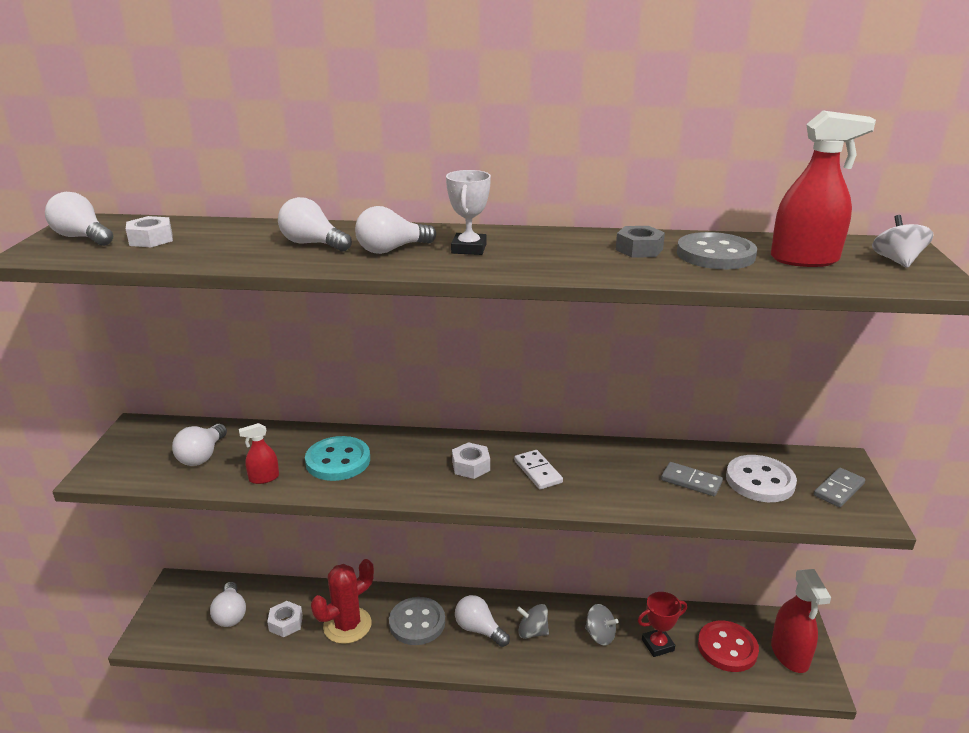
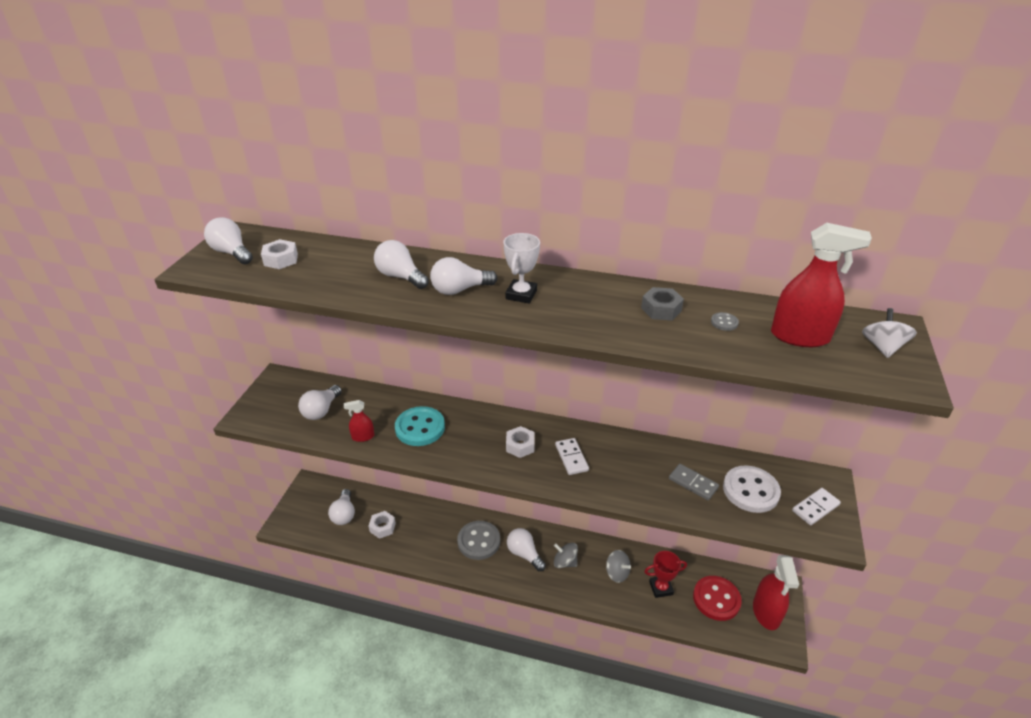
camera: 10 degrees right, 10 degrees up
(347, 625) = (427, 536): red cactus -> none
(715, 254) = (724, 322): grey button -> grey button, size x0.41
(838, 489) = (815, 508): grey domino -> white domino

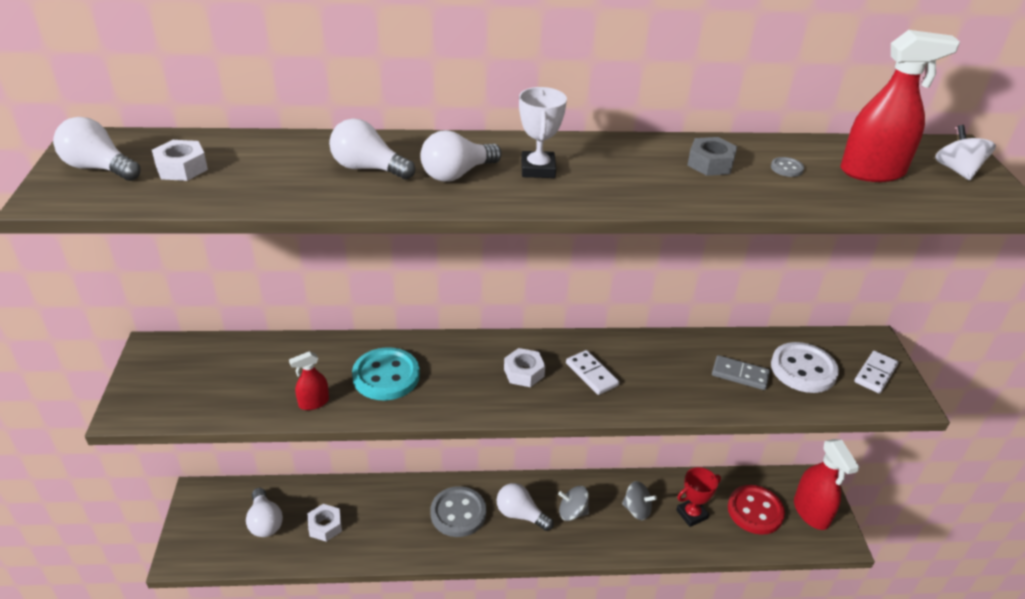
camera: 20 degrees left, 0 degrees up
(321, 410) = (238, 380): white light bulb -> none

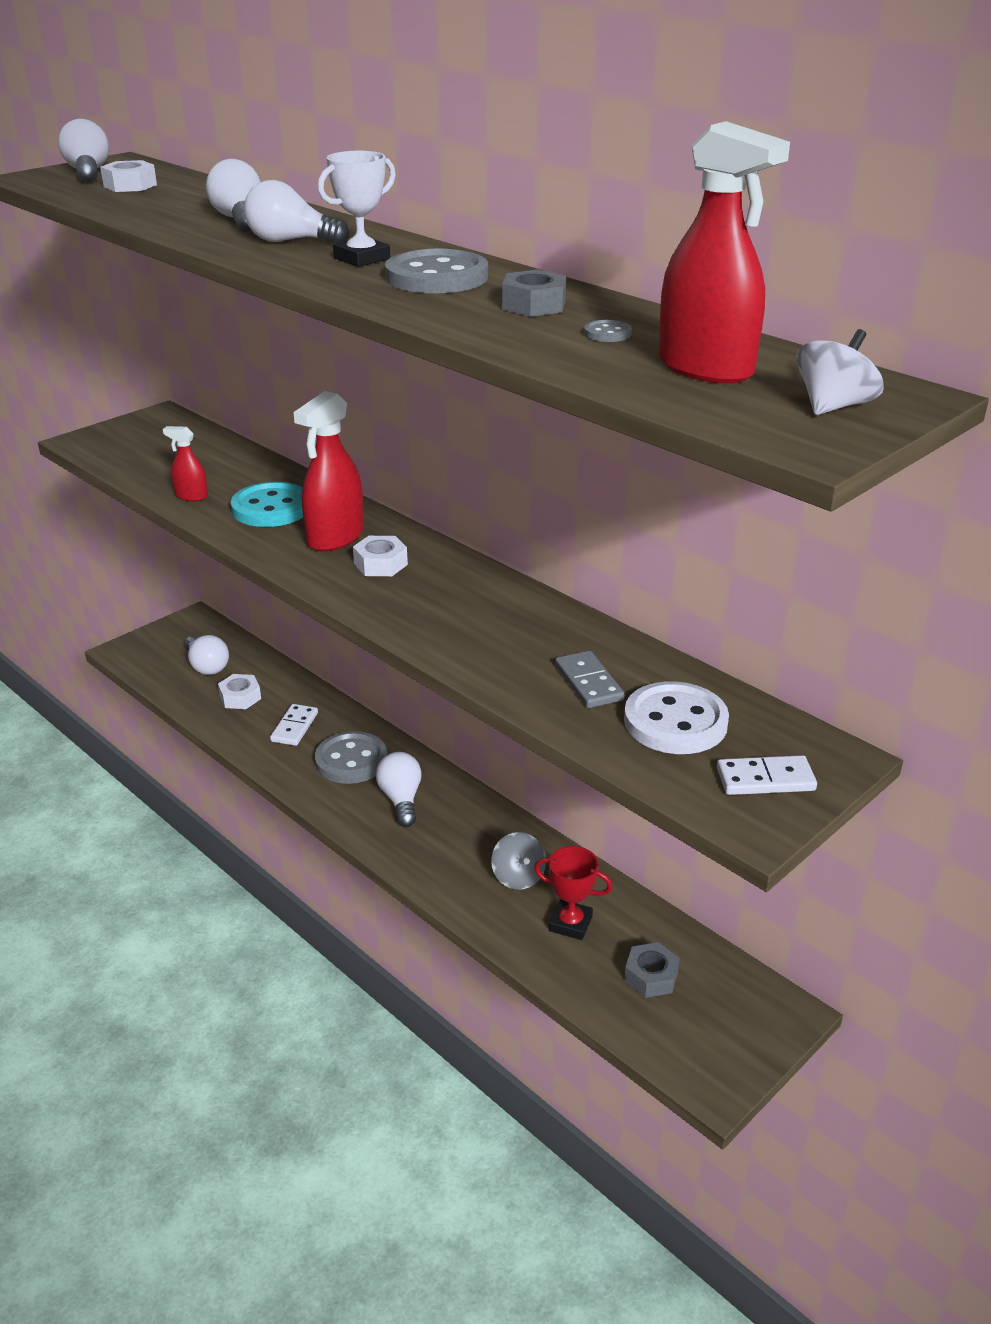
camera: 50 degrees right, 5 degrees down
(265, 522) = (206, 666): white light bulb -> white light bulb turned 60 degrees counterclockwise
(572, 512) = (451, 832): grey spinning top -> none
(591, 374) = (437, 598): white domino -> white domino (294, 727)
(614, 165) = (437, 277): none -> grey button
(755, 511) = (651, 976): red button -> grey nut
(811, 512) = (723, 1031): red spray bottle -> red spray bottle (335, 538)

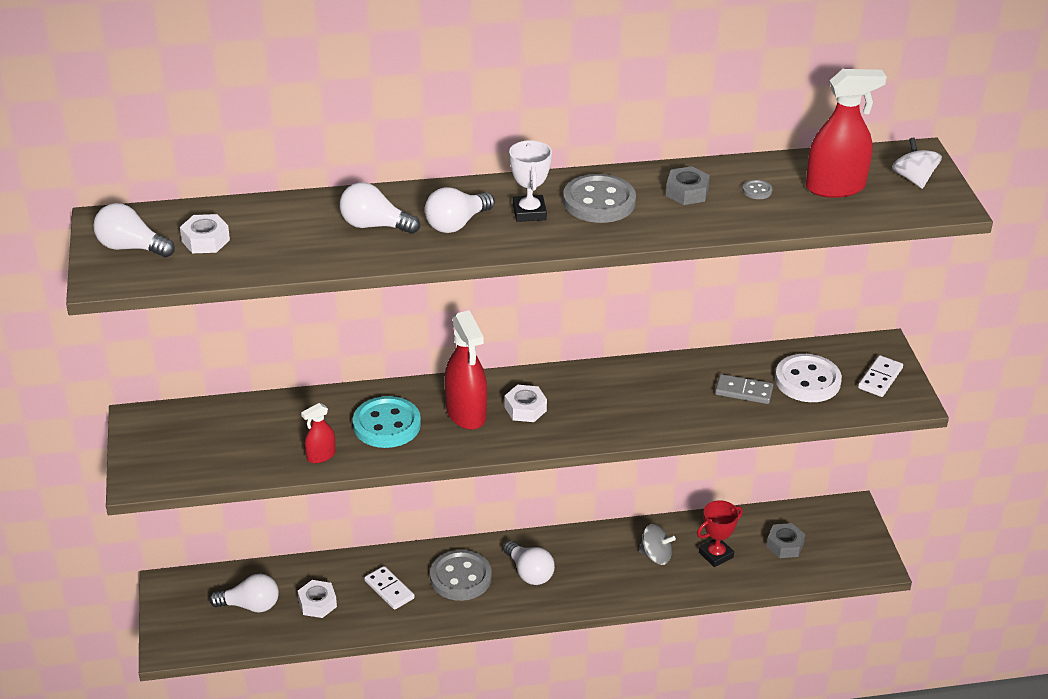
camera: 55 degrees left, 5 degrees up
(401, 799) = (529, 573): white light bulb -> white light bulb turned 150 degrees counterclockwise

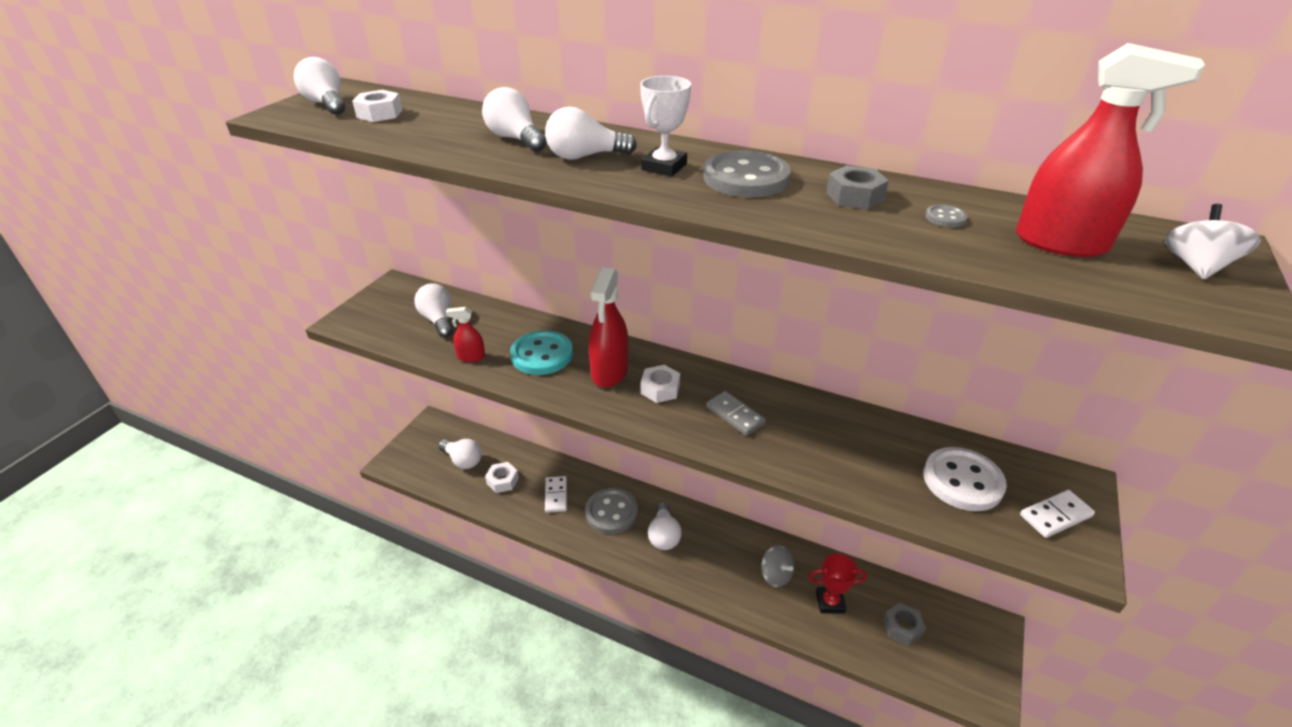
camera: 35 degrees right, 0 degrees up
(241, 436) = (438, 320): none -> white light bulb
(743, 391) = (881, 461): grey domino -> grey domino (735, 415)

